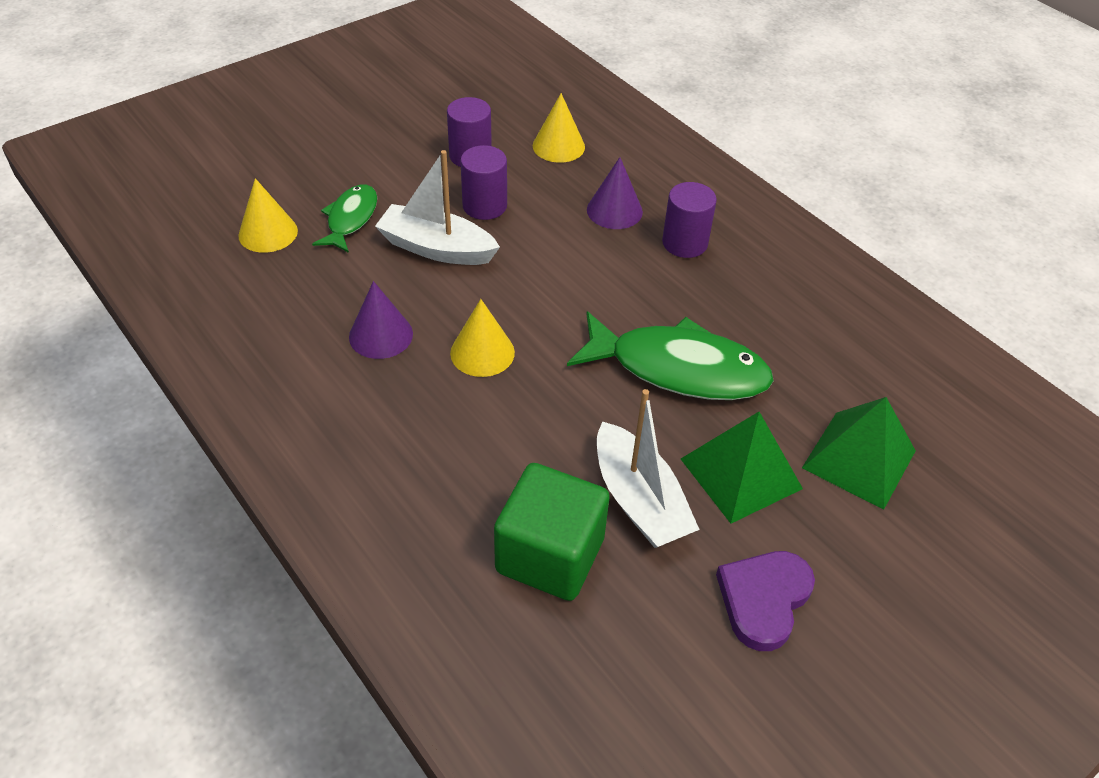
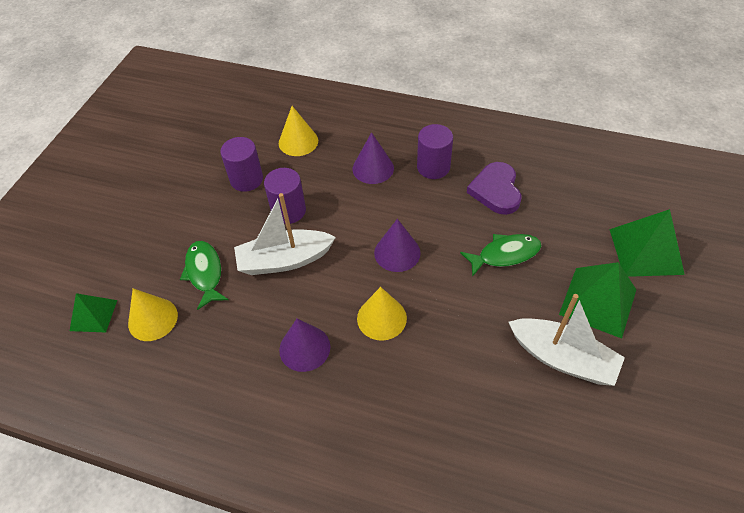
camera: 30 degrees left, 5 degrees up
(221, 201) = (93, 315): none -> green pyramid
(550, 555) = (548, 433): green cube -> none
(559, 303) = (397, 252): none -> purple cone
(679, 369) = (505, 254): green fish -> green fish, size x0.56
(763, 599) = (680, 375): purple heart -> purple heart (496, 190)

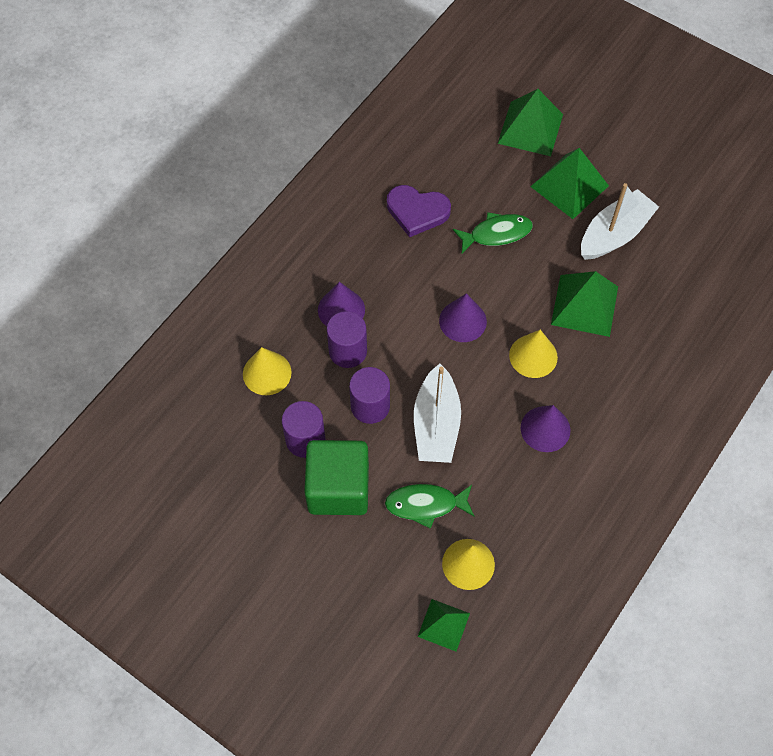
camera: 75 degrees left, 10 degrees up
(208, 211) = (338, 488): none -> green cube
(433, 167) = (363, 254): purple cylinder -> purple cylinder (348, 351)
(459, 350) = (584, 305): none -> green pyramid
(505, 254) = (496, 234): green fish -> green fish turned 75 degrees clockwise

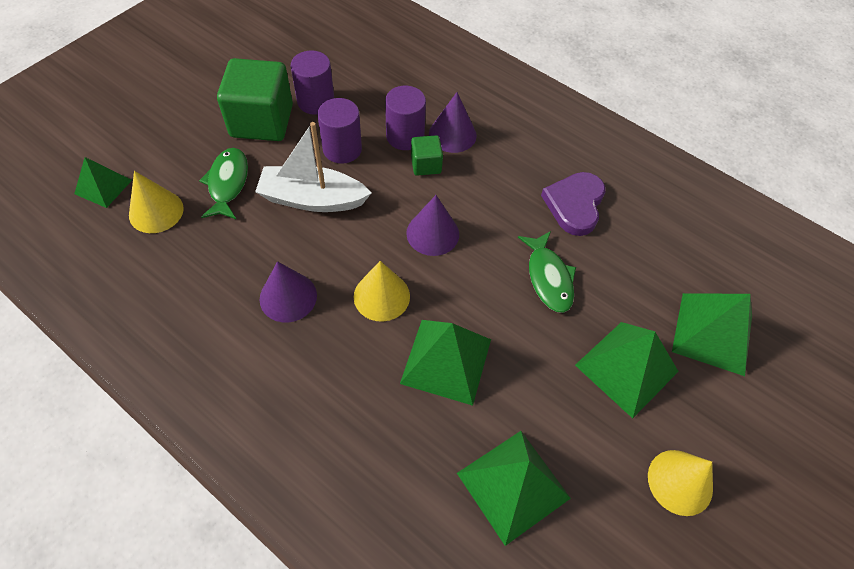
camera: 90 degrees right, 5 degrees down
(267, 373) = (388, 79): yellow cone -> yellow cone (680, 482)
(383, 330) = (426, 165): none -> green cube
(614, 234) = (553, 413): white boat -> none
(672, 260) = (513, 485): none -> green pyramid

